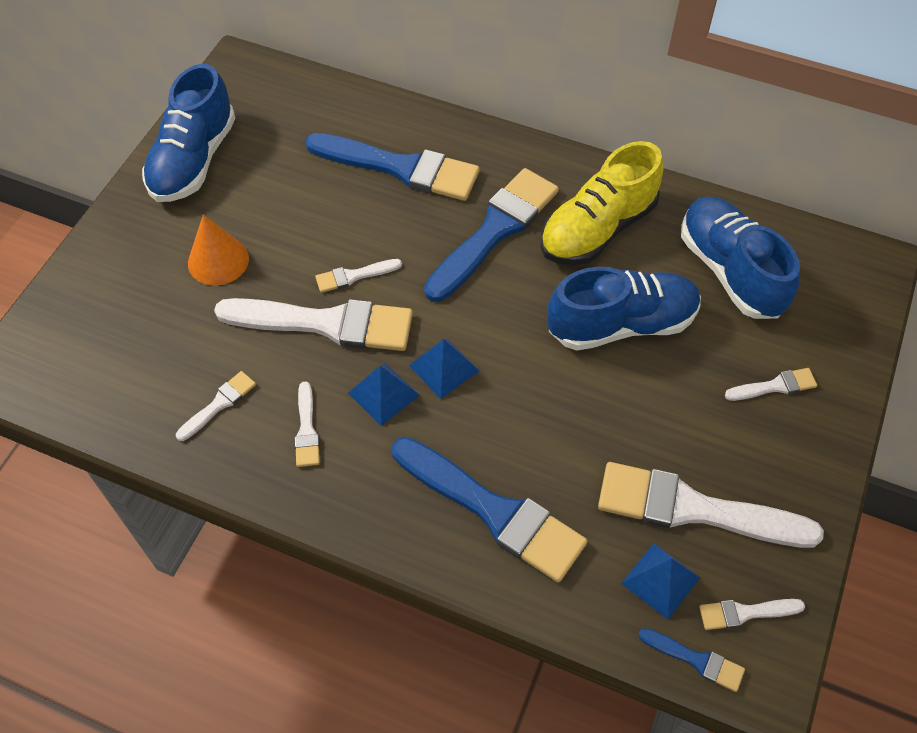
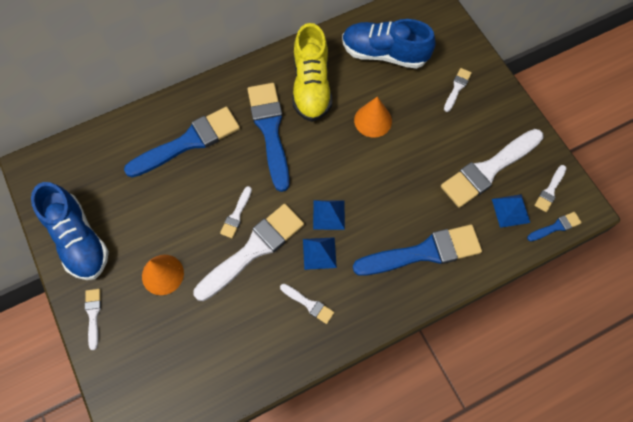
camera: 50 degrees left, 10 degrees up
(219, 404) = (256, 337): white brush -> white brush (93, 315)
(621, 324) = (373, 120): blue shoe -> orange cone

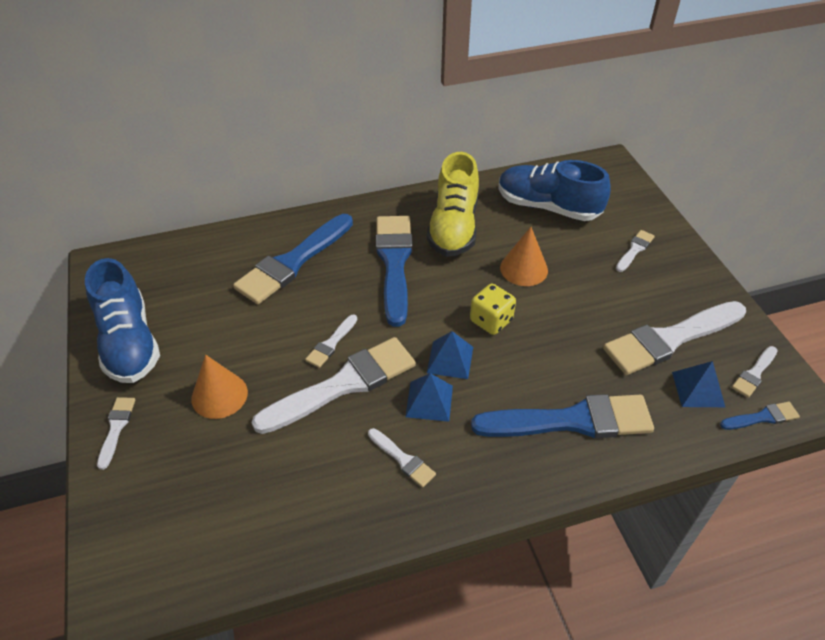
camera: 10 degrees right, 20 degrees down
(188, 142) = (293, 262): blue brush -> blue brush turned 150 degrees clockwise
(354, 174) = (491, 321): none -> yellow dice

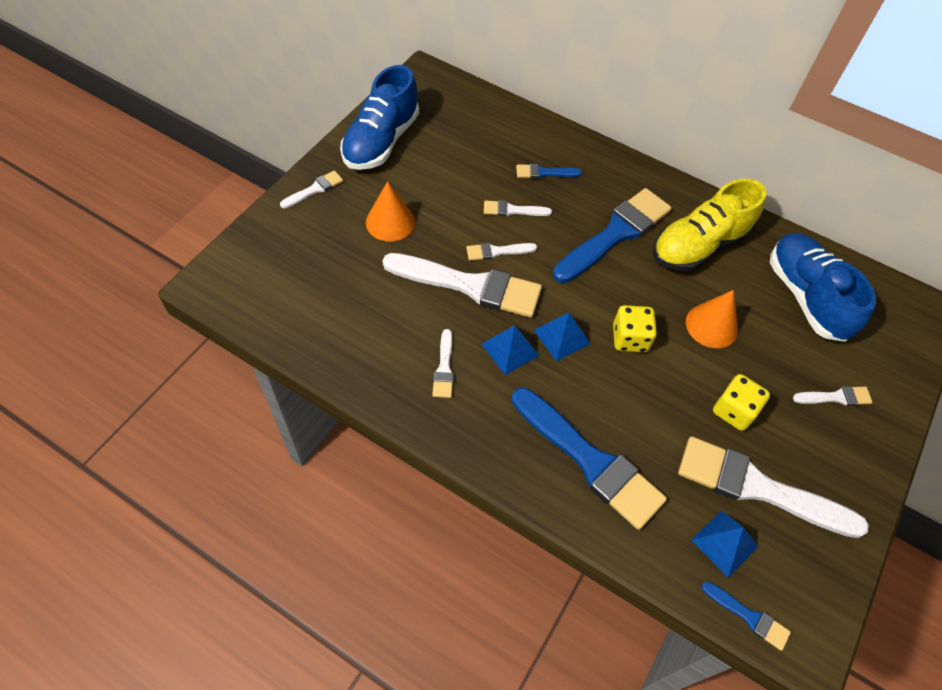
camera: 45 degrees right, 10 degrees up
(293, 262) = (544, 173): blue brush -> blue brush, size x0.45
(601, 308) = (734, 411): none -> yellow dice
(754, 373) = (794, 583): white brush -> white brush (513, 210)

